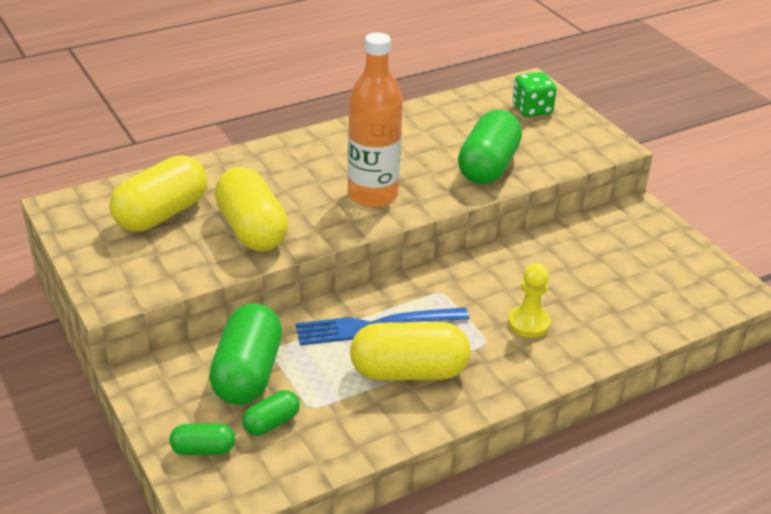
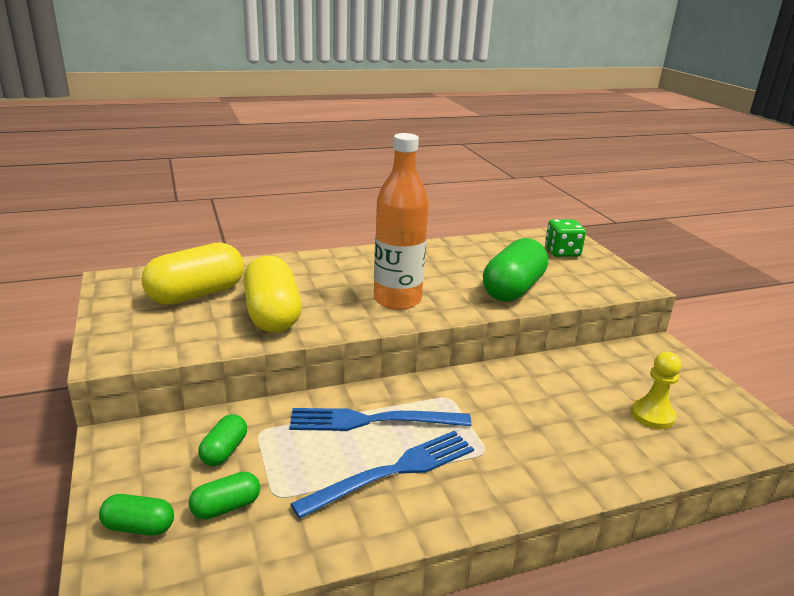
camera: 10 degrees right, 10 degrees down
(247, 374) = (224, 451): green capsule -> green capsule, size x0.50
(409, 371) = (394, 471): yellow capsule -> blue fork
(528, 323) = (534, 438): yellow pawn -> yellow pawn (652, 415)

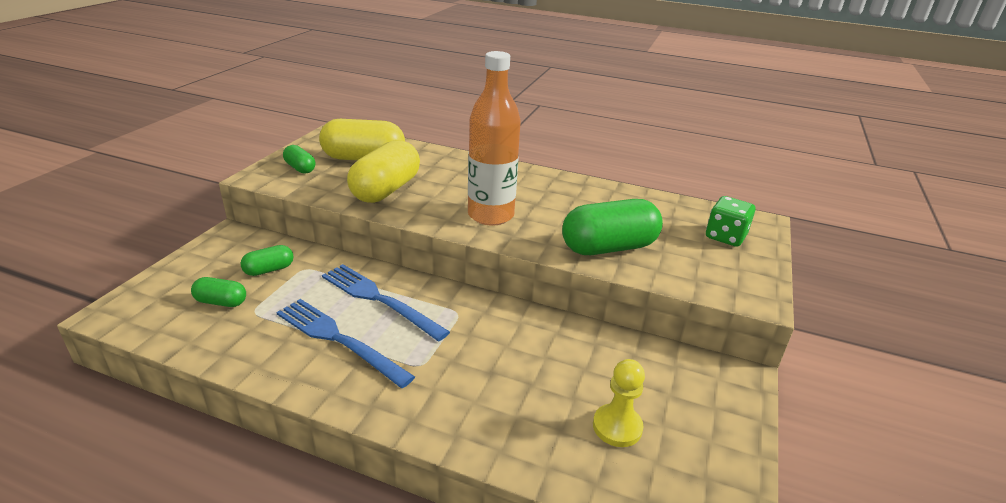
camera: 40 degrees right, 5 degrees up
(139, 527) = (171, 287): green capsule -> green capsule (300, 168)
(394, 471) = (338, 339): blue fork -> blue fork turned 150 degrees counterclockwise

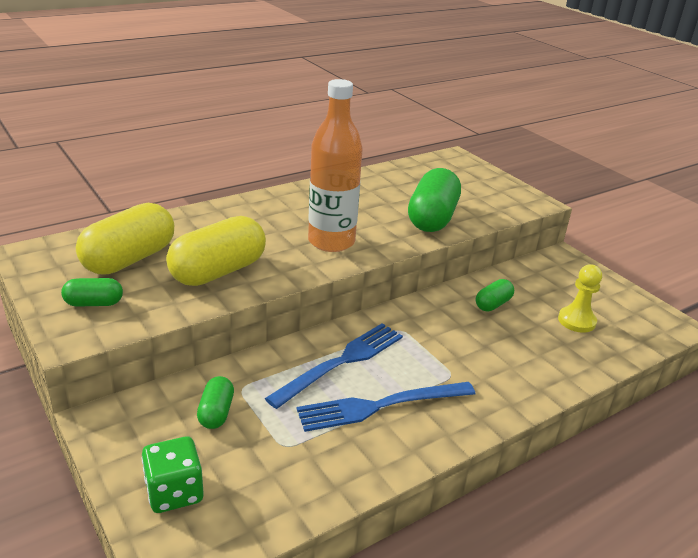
camera: 55 degrees left, 0 degrees up
(221, 302) = (243, 464): green capsule -> green capsule (493, 304)
(379, 299) = (341, 362): blue fork -> blue fork turned 150 degrees clockwise
(386, 190) = (218, 272): yellow capsule -> yellow capsule turned 75 degrees clockwise
(725, 237) = (461, 175): green dice -> green dice (174, 492)

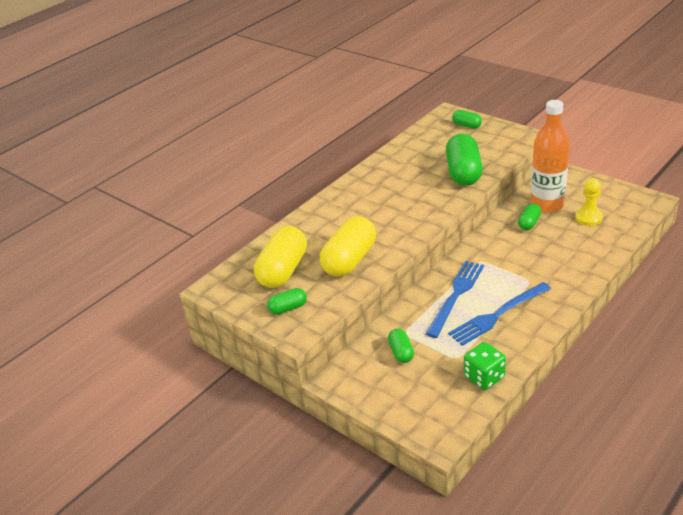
camera: 10 degrees left, 5 degrees up
(174, 492) = (411, 404): green dice -> green dice (484, 377)
(331, 242) = (408, 213): orange bottle -> orange bottle (547, 205)
(469, 173) = (466, 125): none -> green capsule

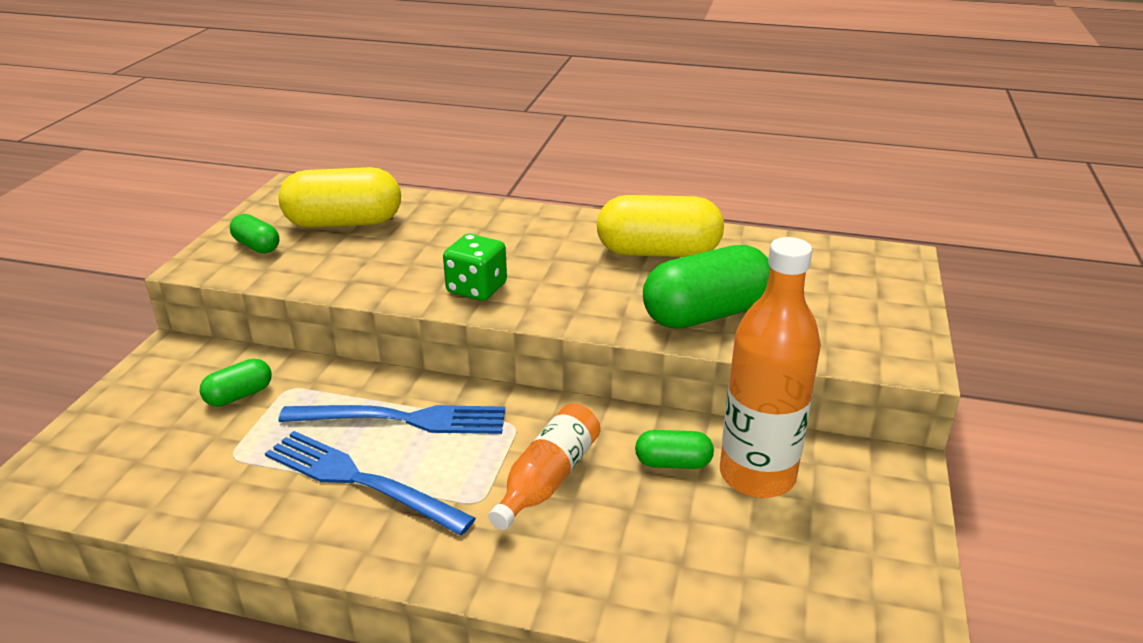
camera: 60 degrees right, 5 degrees down
(350, 260) = (386, 265): yellow capsule -> yellow capsule (658, 252)
(466, 125) = (875, 285): green capsule -> none
(484, 377) = (182, 500): green dice -> green dice (476, 288)
(523, 259) = (548, 479): none -> orange bottle
(588, 218) = (752, 550): yellow pawn -> none

